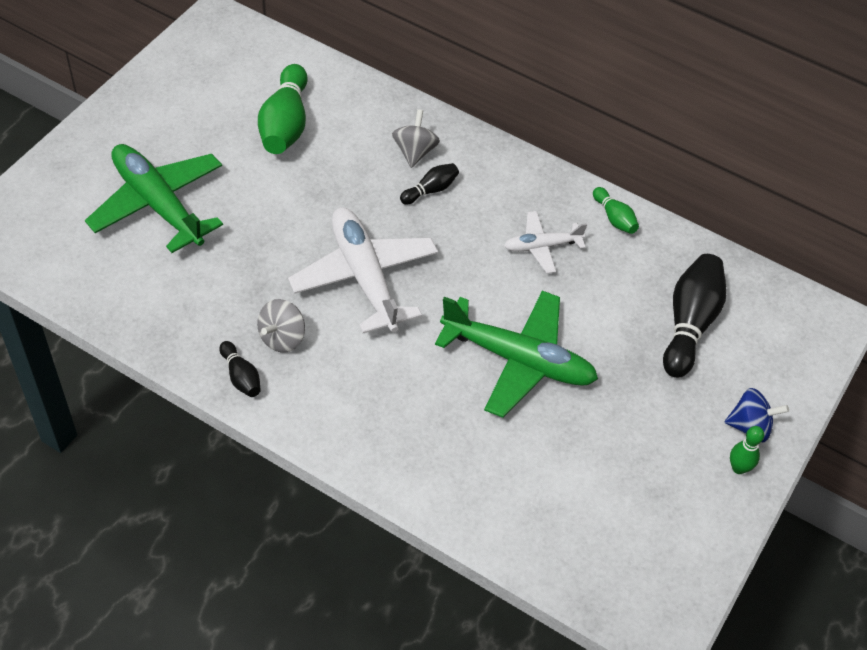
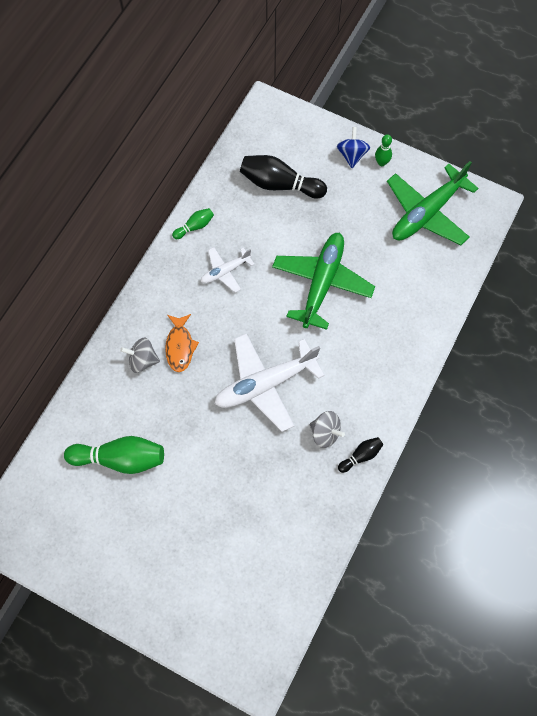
camera: 90 degrees left, 15 degrees up
(157, 204) = (212, 543): green plane -> green plane (427, 213)
(430, 190) = (180, 346): black bowling pin -> orange fish
(541, 247) = (225, 271): white plane -> white plane turned 75 degrees clockwise

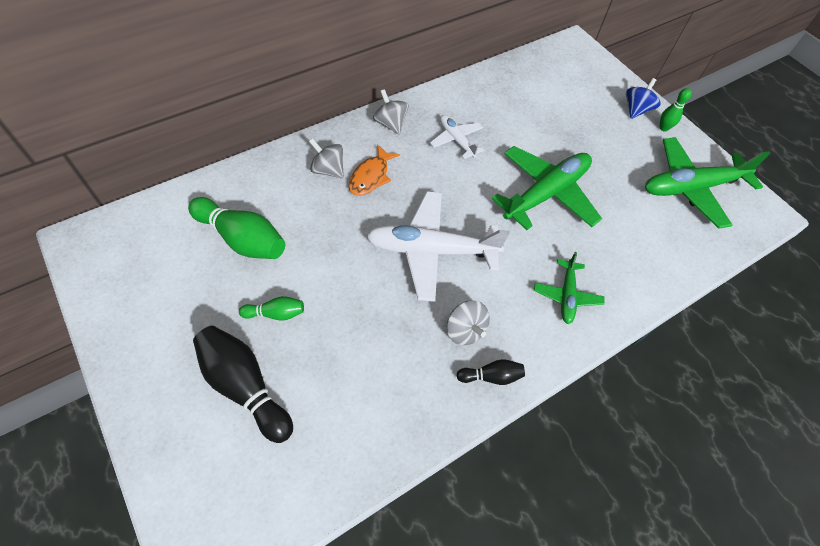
camera: 25 degrees right, 10 degrees down
(162, 286) = (390, 123): none -> grey spinning top
(195, 227) = (451, 95): green bowling pin -> green bowling pin (275, 313)
(225, 271) = (456, 140): white plane -> white plane turned 60 degrees clockwise
(279, 184) = (552, 100): black bowling pin -> black bowling pin (245, 386)
(380, 364) = (566, 296): none -> green plane

